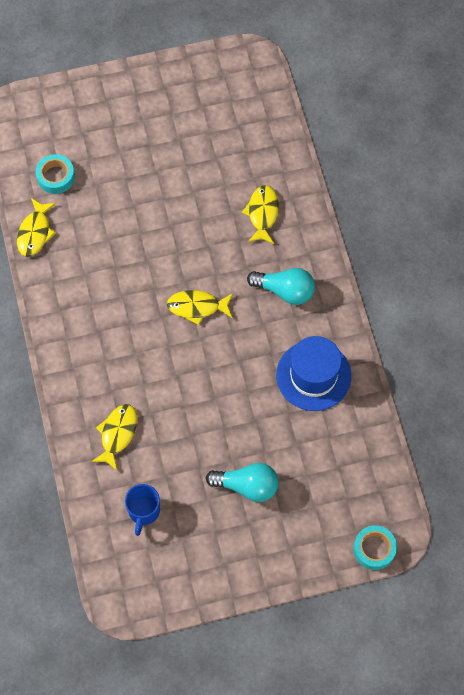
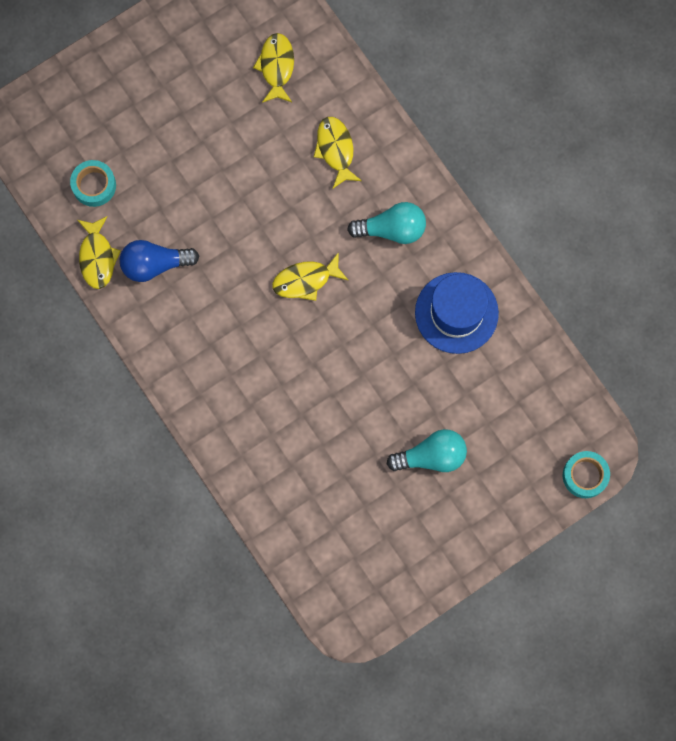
camera: 20 degrees left, 10 degrees up
(79, 253) = (155, 264): none -> blue light bulb
(117, 434) = (275, 449): yellow fish -> yellow fish (276, 67)
(144, 511) = (335, 521): blue mug -> none

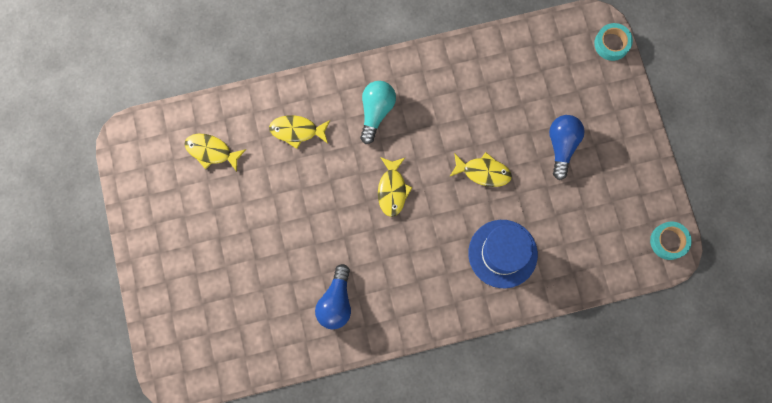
camera: 70 degrees left, 0 degrees up
(94, 185) = (251, 328): turquoise tape -> turquoise tape (668, 241)
(97, 257) = (313, 346): yellow fish -> yellow fish (483, 172)
(431, 456) = (562, 146): turquoise light bulb -> blue light bulb
(456, 313) = (458, 89): blue hat -> blue hat (502, 253)

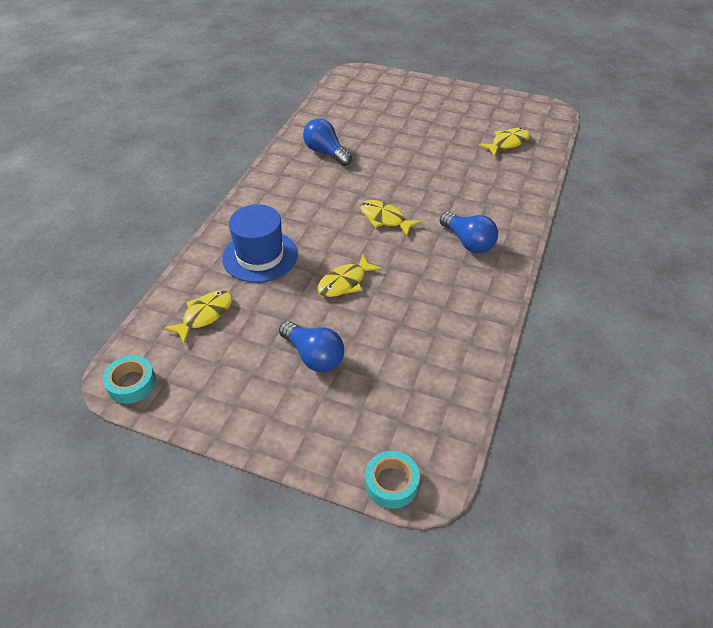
camera: 125 degrees right, 30 degrees down
(297, 131) = (489, 190): yellow fish -> yellow fish (205, 315)
(376, 112) = (468, 242): turquoise light bulb -> blue light bulb

